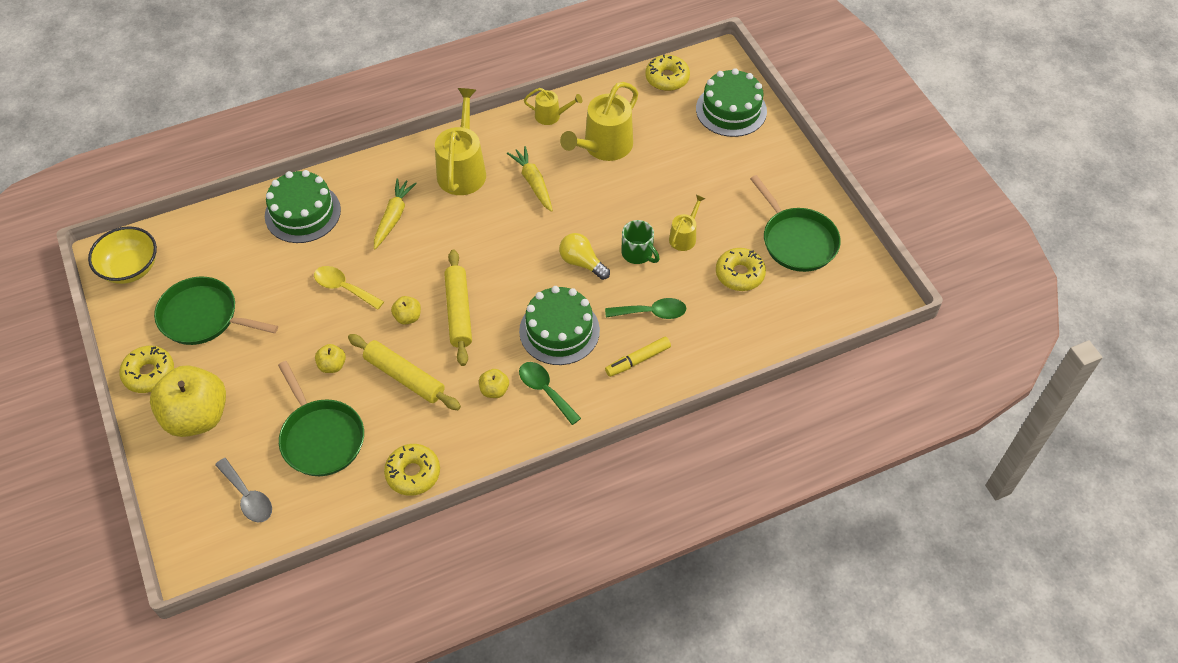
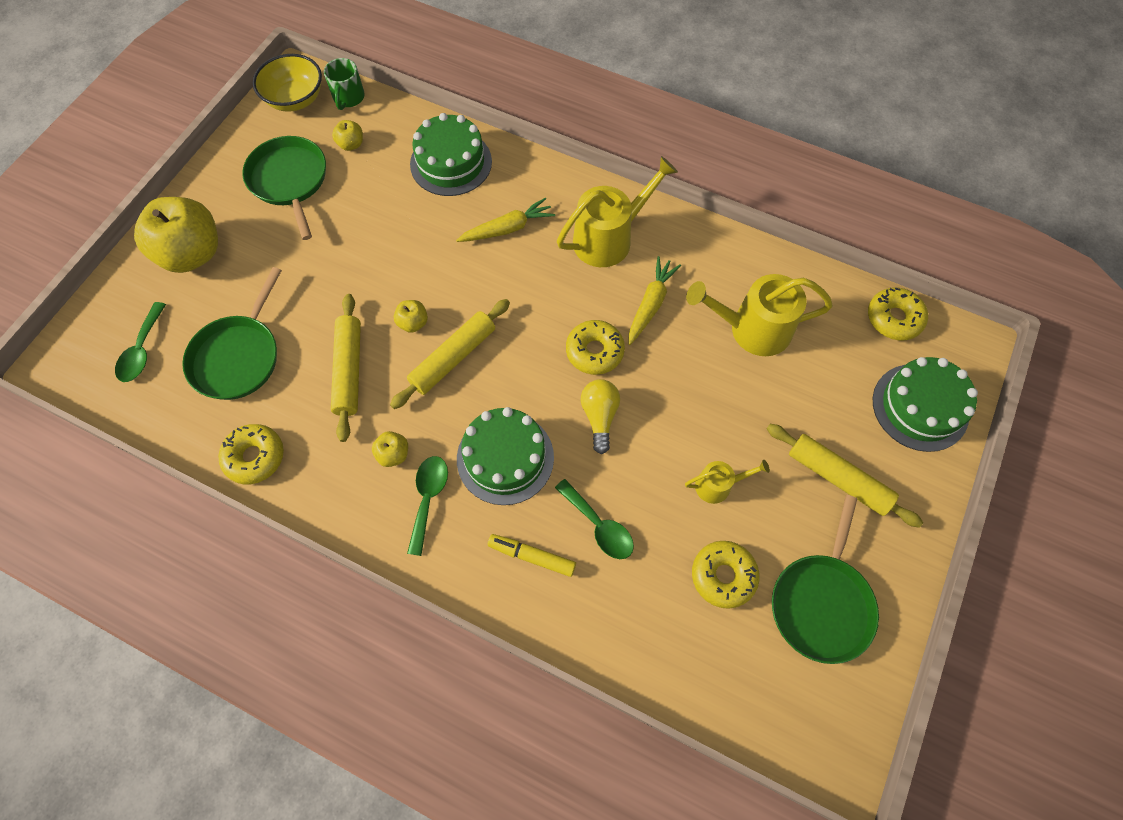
camera: 50 degrees right, 10 degrees up
(149, 373) = (208, 190): yellow donut -> yellow donut (594, 351)
(248, 497) = (142, 350): grey spoon -> green spoon
(332, 365) = (316, 307): yellow apple -> yellow apple (351, 144)
(343, 288) = (402, 252): yellow spoon -> none
(551, 116) = (741, 258): yellow watering can -> none
(638, 253) = (657, 458): green mug -> green mug (348, 98)
(735, 178) = (838, 478): none -> yellow rolling pin

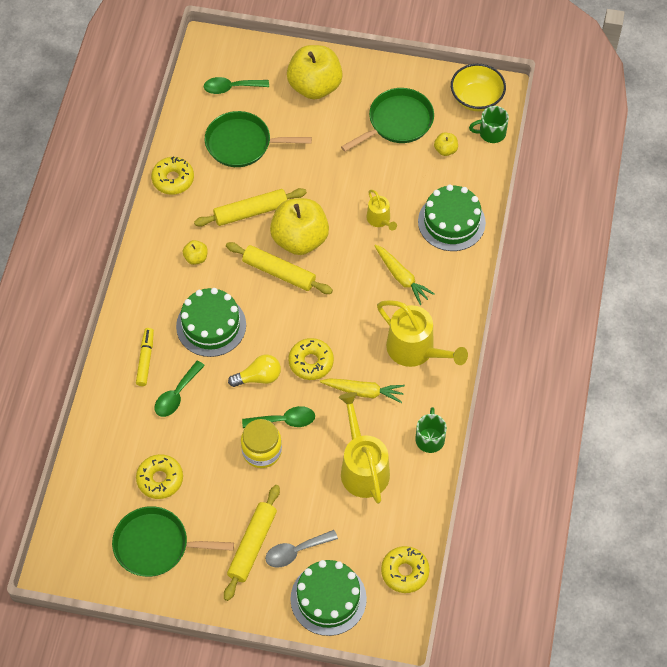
camera: 75 degrees right, 5 degrees down
(413, 323) = (300, 239): yellow apple -> yellow apple, size x2.33
(428, 498) = (170, 287): green spoon -> green spoon (284, 420)
(707, 437) = (262, 451): none -> yellow jar
(718, 485) = (225, 465): yellow watering can -> yellow watering can (380, 219)
(728, 252) = (430, 438): none -> green mug
(853, 429) = (295, 551): none -> grey spoon

